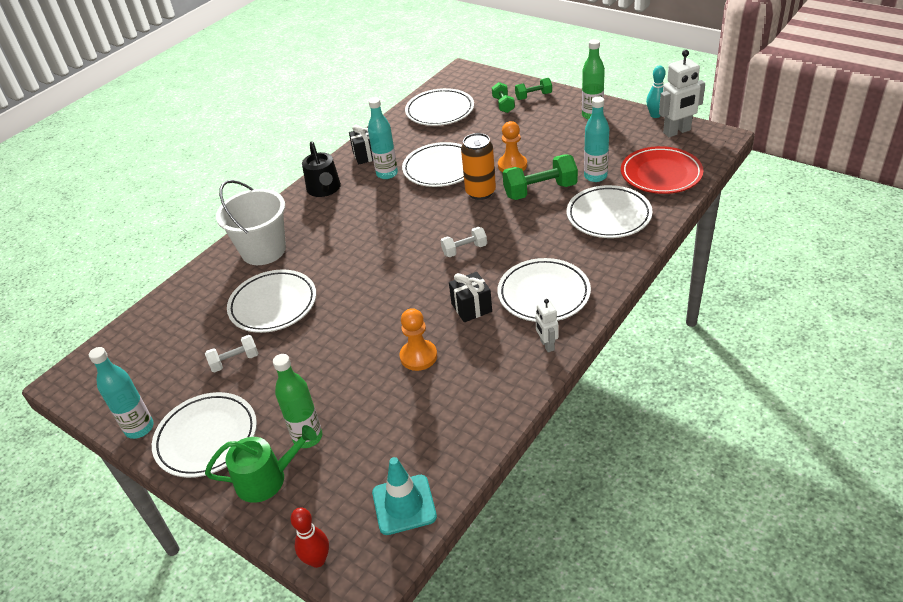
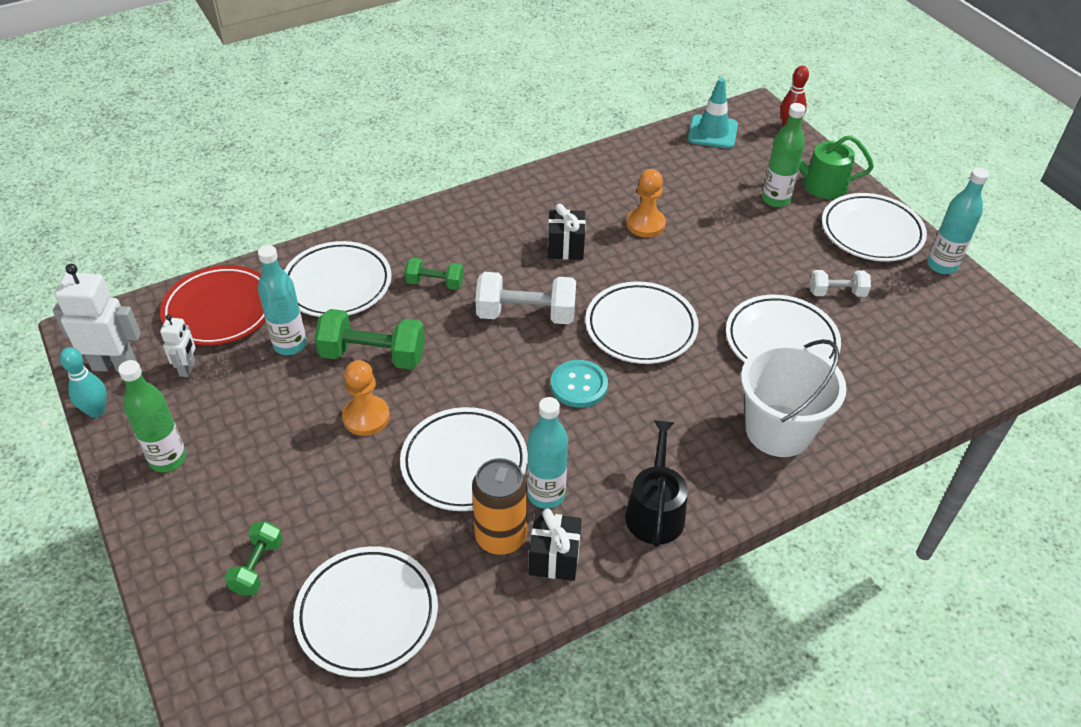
camera: 160 degrees left, 5 degrees up
(401, 225) = (579, 385): none -> turquoise button
(464, 250) = (526, 314): white dumbbell -> white dumbbell, size x1.72
(480, 192) = (444, 390): orange can -> orange can (501, 537)
(533, 96) = (193, 561): green dumbbell -> green dumbbell (435, 283)
(543, 294) = (486, 231): white plate -> white plate (641, 327)
(547, 345) = (524, 188): white robot -> white robot (188, 368)

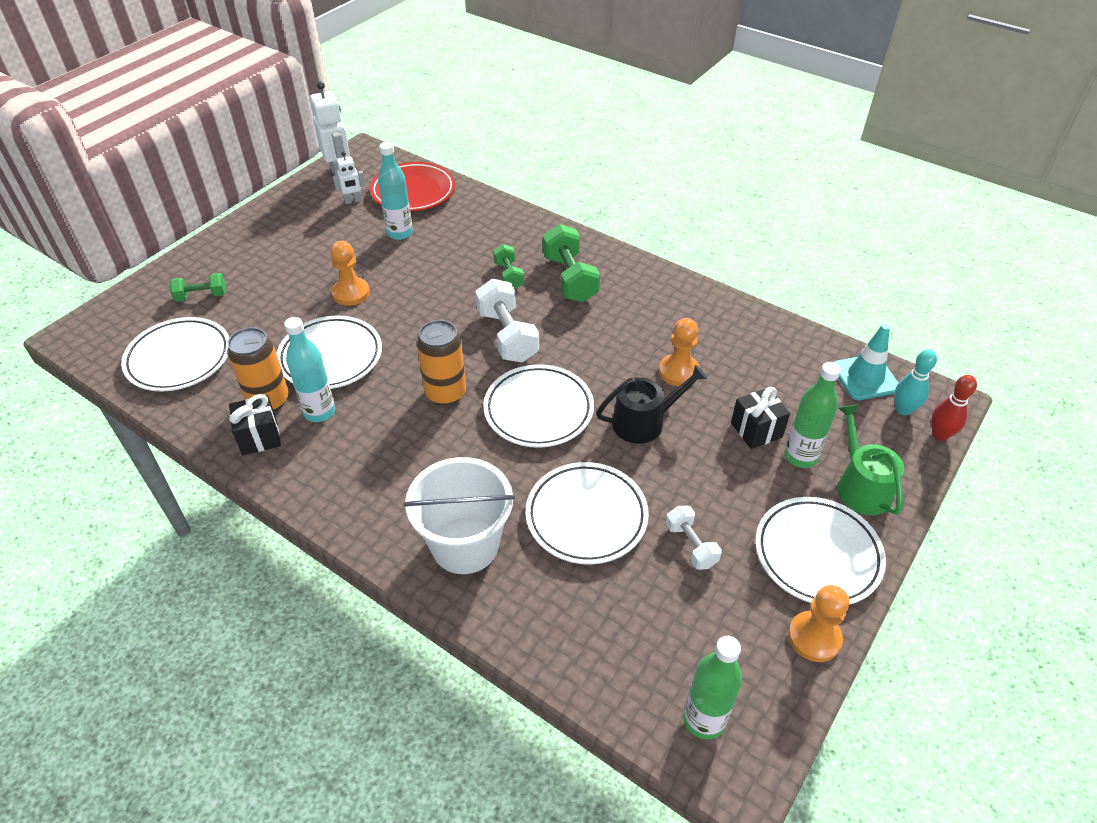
camera: 65 degrees right, 0 degrees up
(96, 411) = (298, 183): turquoise bowling pin -> turquoise bowling pin (903, 409)
(168, 459) = (273, 225): green bottle -> green bottle (704, 720)
(337, 284) = (473, 230): white plate -> none
(373, 355) = (412, 274): green dumbbell -> green dumbbell (570, 278)
(565, 247) = (606, 331): black gift -> black gift (756, 430)
(579, 385) = (445, 393): turquoise button -> orange can
(655, 511) = (331, 483): black watering can -> black watering can (644, 422)
(942, 265) = (814, 637): turquoise bottle -> orange pawn

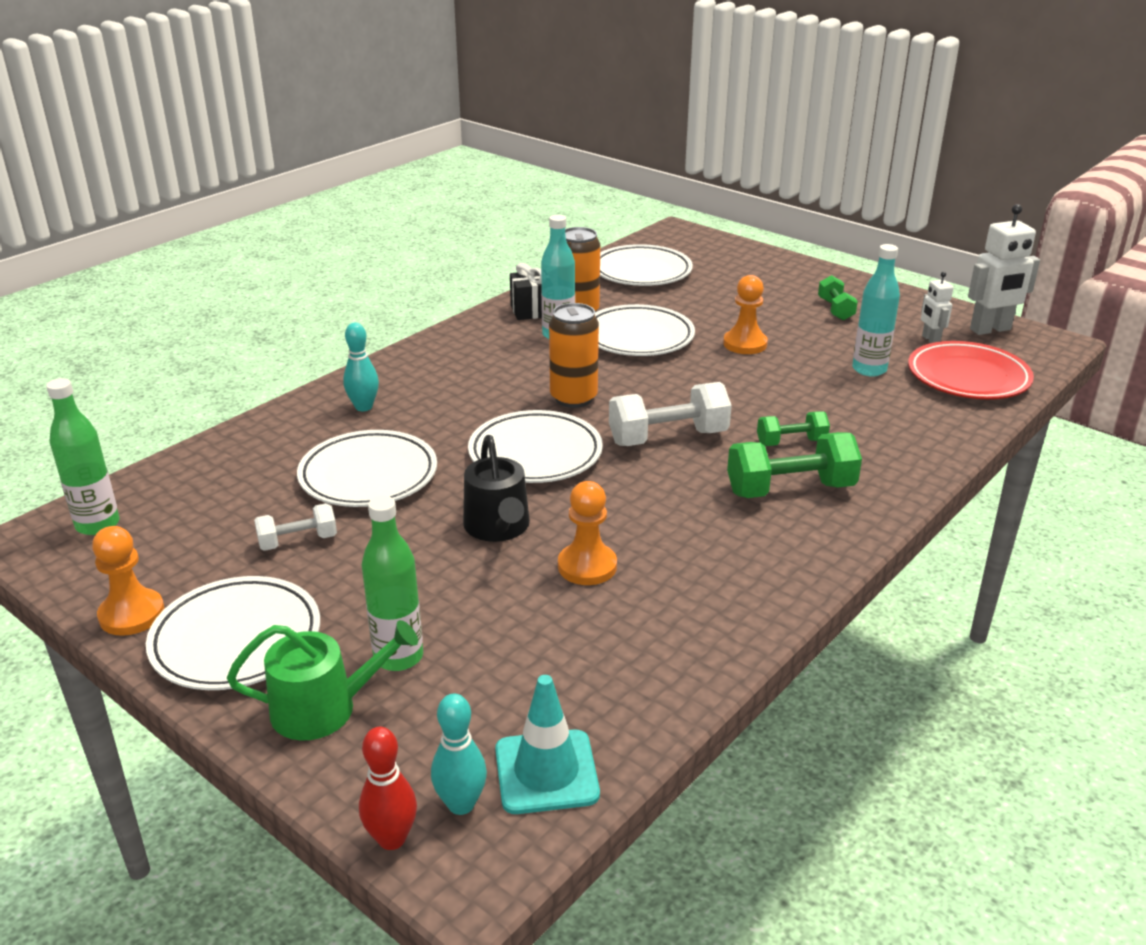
camera: 95 degrees right, 15 degrees down
(201, 296) = (734, 274): green dumbbell -> green dumbbell (835, 309)
(465, 545) = (363, 407): white bucket -> turquoise bowling pin
(756, 430) = (459, 622): black gift -> none

